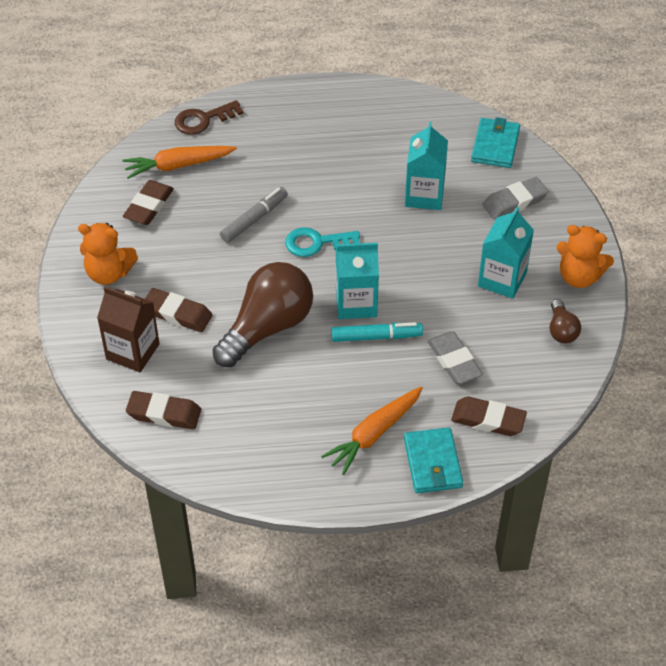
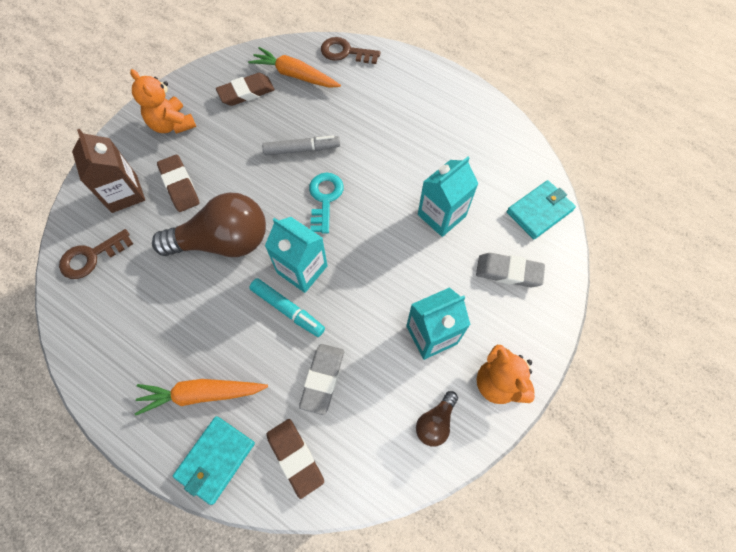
camera: 40 degrees right, 15 degrees up
(164, 414) = (92, 257): brown eraser -> brown key
(317, 243) = (325, 199): turquoise key -> turquoise key turned 60 degrees clockwise

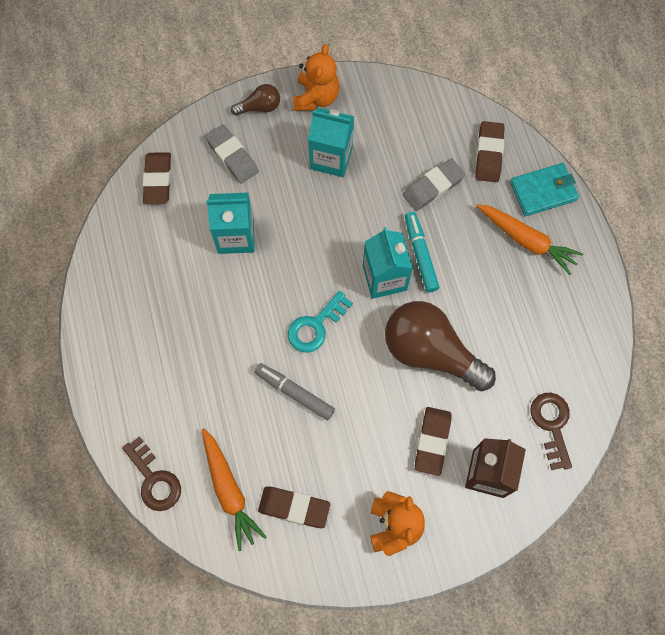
camera: 140 degrees left, 5 degrees up
(92, 257) = (552, 425): brown key -> brown key turned 105 degrees counterclockwise
(435, 422) = (380, 107): brown light bulb -> brown light bulb (260, 107)
(539, 211) = (158, 180): turquoise wallet -> brown eraser

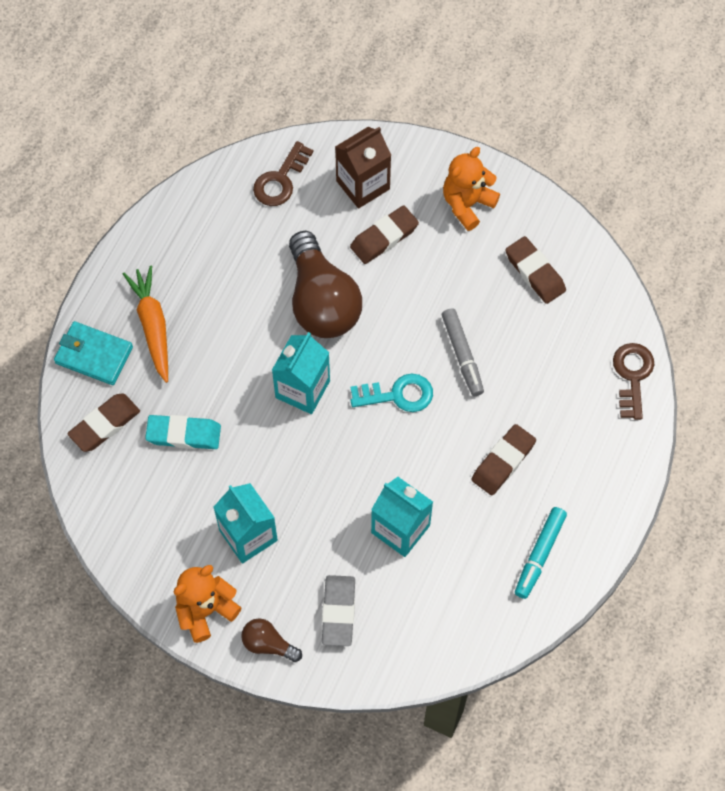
camera: 140 degrees left, 5 degrees down
(158, 180) = (429, 644): brown eraser -> brown eraser (503, 462)
(229, 491) = (577, 322): orange carrot -> none
(420, 254) = (253, 385): turquoise marker -> turquoise marker (540, 555)
(433, 187) = (183, 434): grey eraser -> turquoise eraser

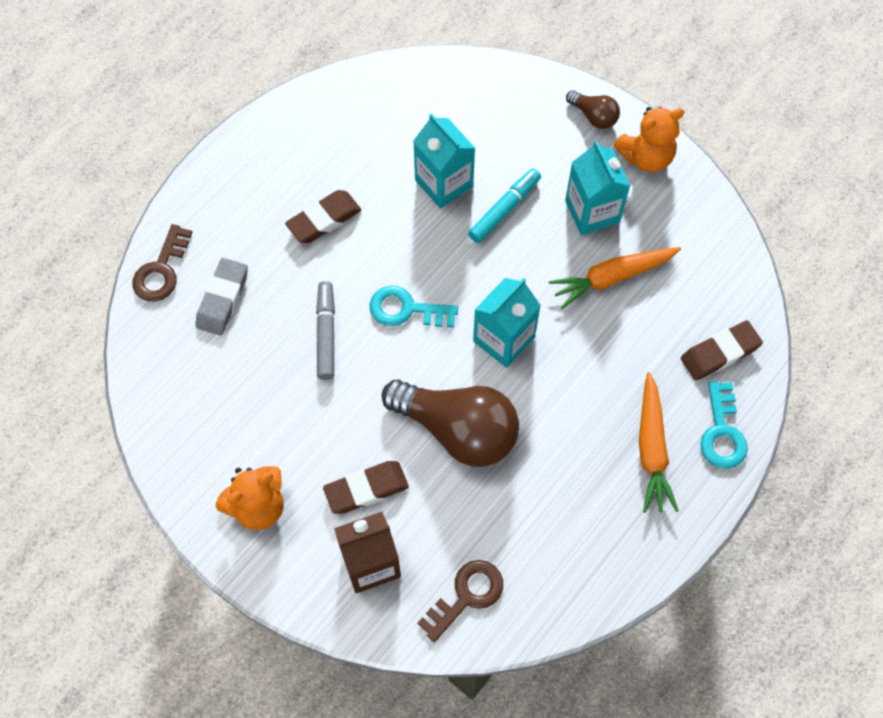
camera: 165 degrees left, 0 degrees up
(94, 355) = (722, 432): turquoise wallet -> turquoise key
(183, 434) = (638, 323): turquoise eraser -> none
(216, 472) = (612, 278): none -> orange carrot
(322, 301) = (458, 430): brown light bulb -> brown light bulb turned 120 degrees clockwise
(338, 612) = (522, 127): grey eraser -> grey eraser (222, 299)
(535, 272) = (215, 404): brown eraser -> none
(540, 555) = (321, 131): turquoise marker -> turquoise marker (504, 209)

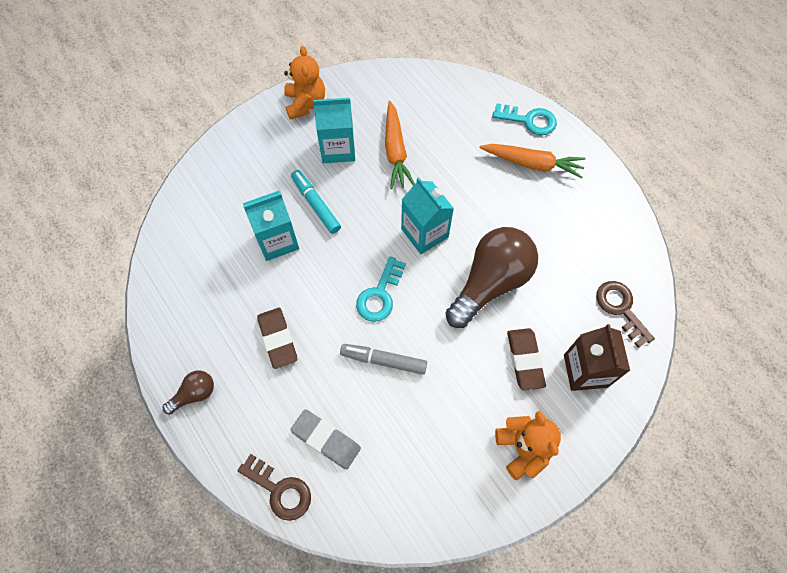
camera: 75 degrees left, 0 degrees up
(594, 116) = (258, 126): brown light bulb -> brown light bulb (194, 394)
(720, 353) = (471, 105): brown eraser -> none

